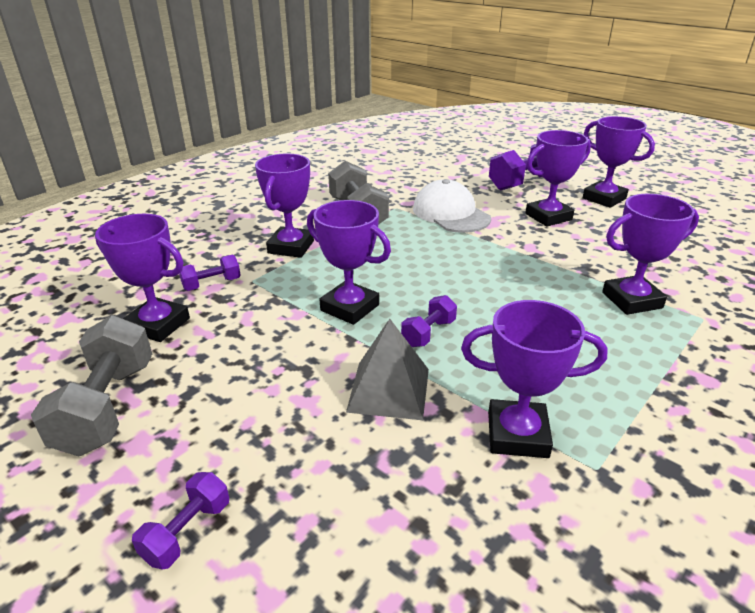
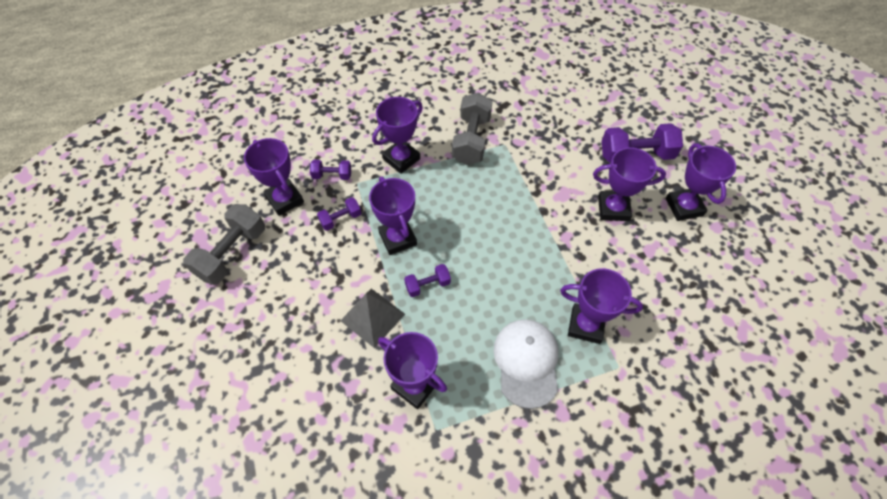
camera: 30 degrees right, 25 degrees up
(187, 532) = (229, 352): purple dumbbell -> purple dumbbell (341, 219)
(450, 213) = (540, 170): white cap -> white cap (527, 362)

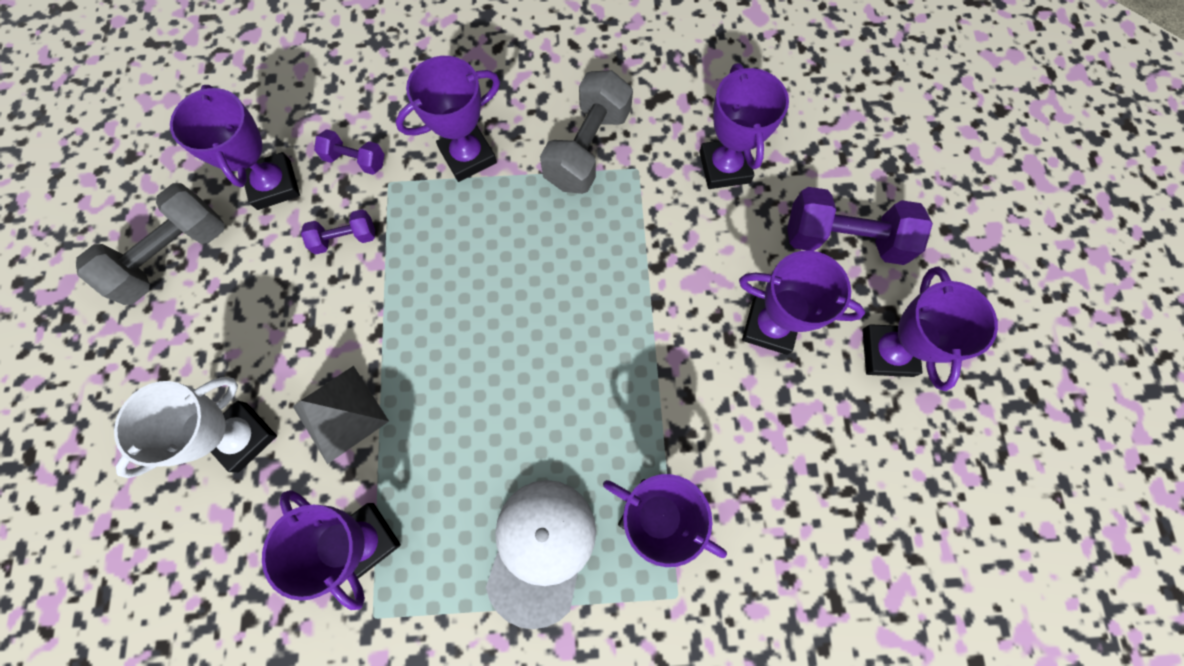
camera: 15 degrees right, 15 degrees up
(313, 346) = (243, 437): none -> white trophy
(397, 238) = (418, 293): purple trophy -> purple trophy (724, 167)
(427, 285) = (437, 382): purple dumbbell -> none

